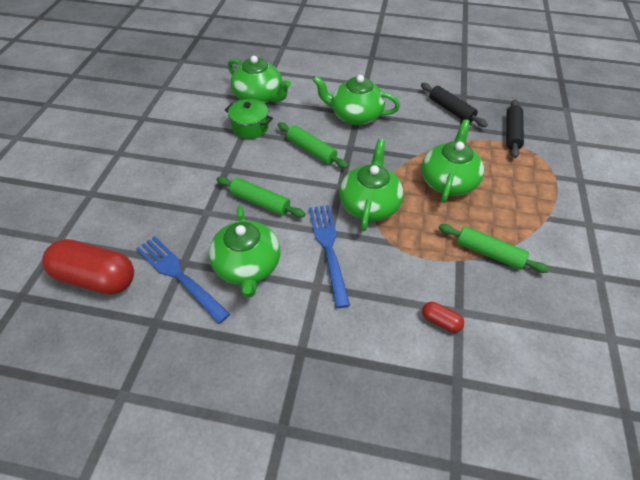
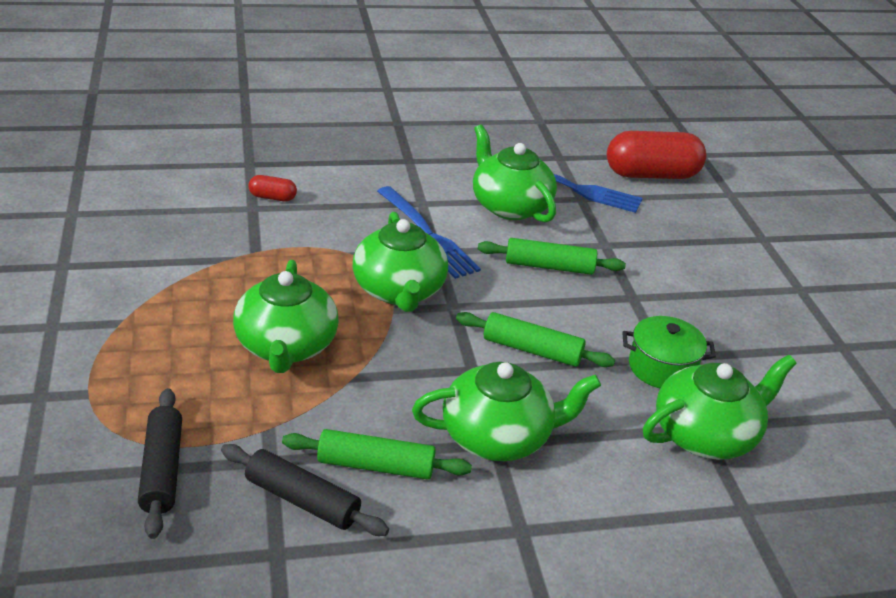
camera: 155 degrees right, 15 degrees down
(259, 97) = (706, 434): green teapot -> green teapot turned 135 degrees clockwise
(489, 253) = (216, 264): green rolling pin -> green rolling pin (376, 465)

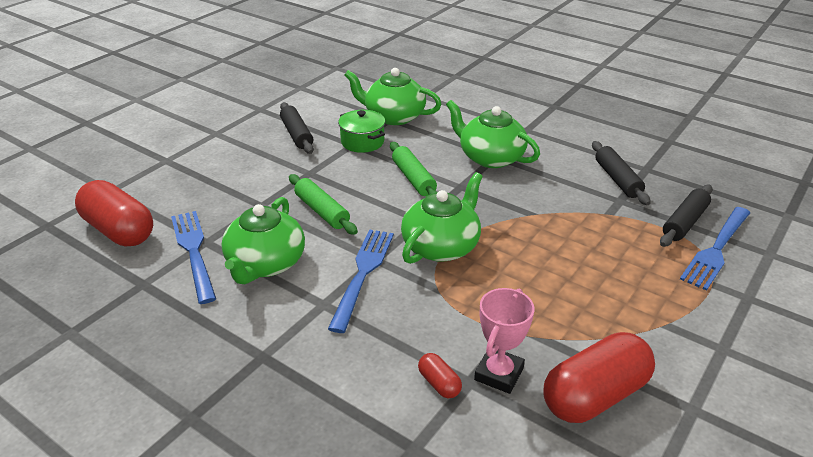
camera: 130 degrees left, 0 degrees up
(100, 446) = (716, 249): none -> blue fork
(149, 240) = (595, 395): none -> red capsule
(236, 221) = (499, 374): none -> pink trophy
(286, 346) = (557, 249): green teapot -> none
(376, 465) = (566, 175): green rolling pin -> none
(737, 335) = (297, 134): none -> black rolling pin

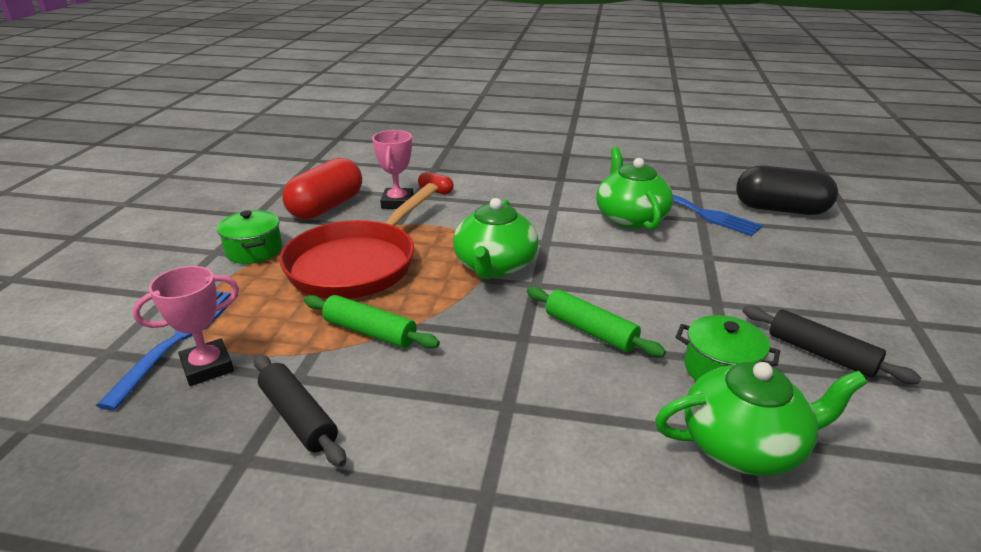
camera: 155 degrees right, 5 degrees down
(119, 230) = (780, 209): red capsule -> black capsule
(322, 211) = (643, 266): green rolling pin -> green rolling pin (370, 332)
(363, 274) = (544, 229): blue fork -> none
(490, 157) = (514, 400): green teapot -> none
(567, 285) = (357, 264): none -> red pan
(678, 336) = (254, 250): none -> green pot
(684, 222) = (207, 367): black rolling pin -> pink trophy

